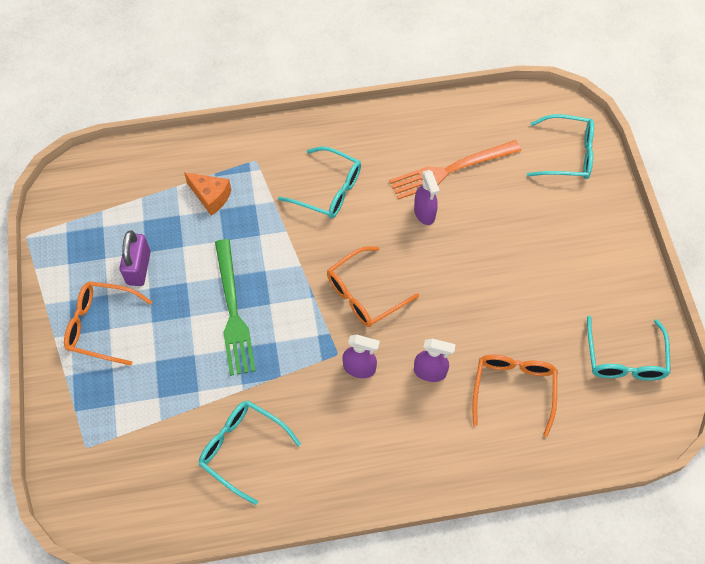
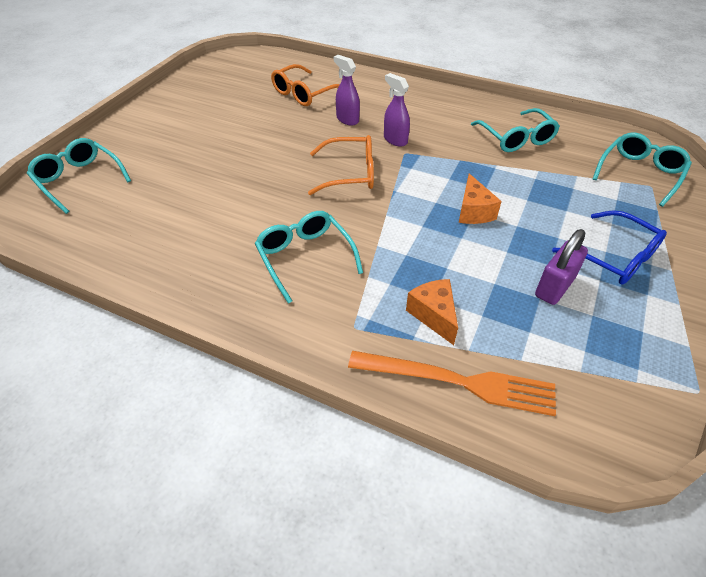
camera: 145 degrees left, 15 degrees down
(101, 325) = (614, 257): orange glasses -> blue glasses
(233, 311) = (473, 211): green fork -> orange cheese
(424, 213) = (242, 199): purple spray bottle -> none
(450, 170) = (180, 217): orange fork -> orange fork (458, 382)
(624, 359) = (221, 79): turquoise glasses -> turquoise glasses (640, 173)

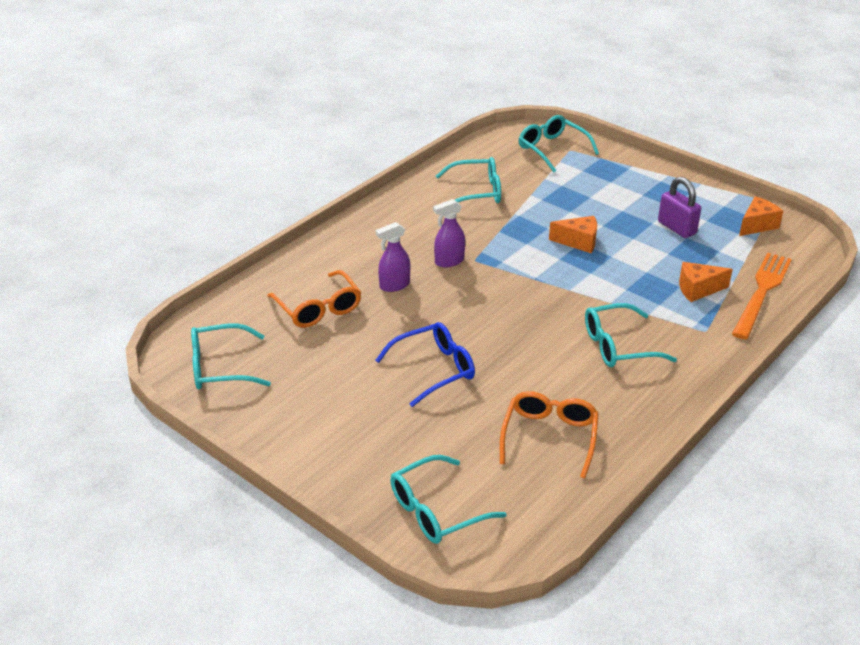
camera: 75 degrees left, 10 degrees down
(227, 72) = (220, 367): none -> turquoise glasses
(350, 174) = (498, 300): orange glasses -> orange glasses (549, 437)
(614, 257) = (650, 193): blue glasses -> blue glasses (434, 369)
(620, 371) = (757, 225): none -> orange cheese

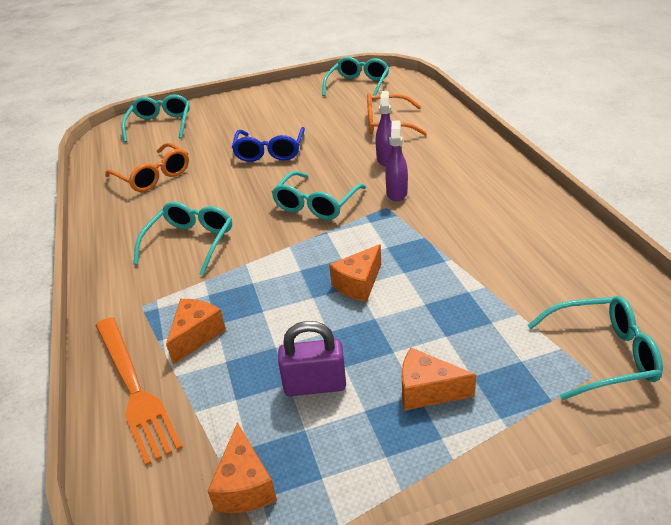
camera: 125 degrees right, 0 degrees up
(476, 192) = (516, 247): turquoise glasses -> turquoise glasses (316, 204)
(637, 192) = (427, 391): none -> orange cheese

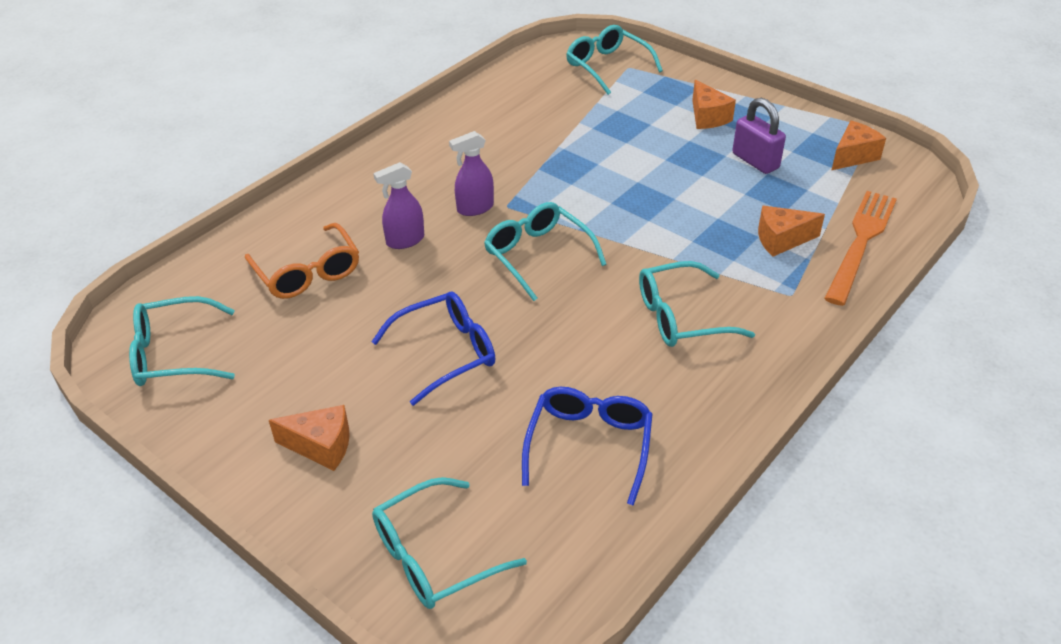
camera: 125 degrees left, 5 degrees up
(153, 176) = (589, 445): orange glasses -> blue glasses
(316, 204) = (538, 255): turquoise glasses -> turquoise glasses turned 120 degrees counterclockwise
(358, 284) = (635, 181): orange cheese -> orange cheese (321, 446)

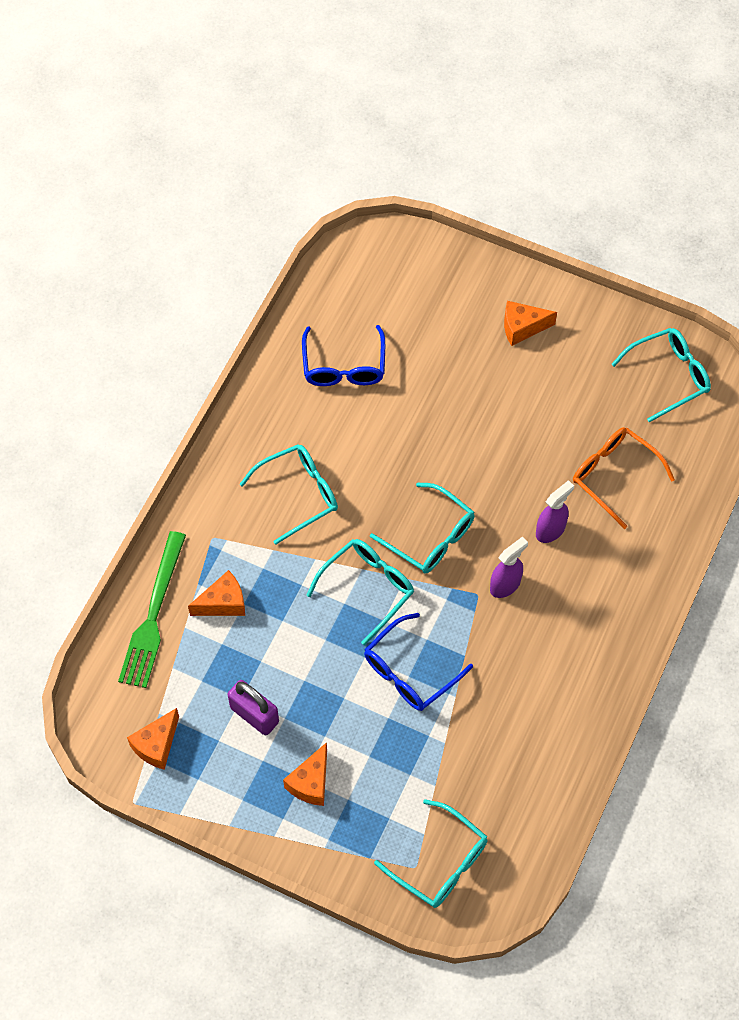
camera: 165 degrees right, 20 degrees up
(434, 556) = (418, 273): turquoise glasses -> turquoise glasses (368, 588)
(446, 353) = (469, 421): blue glasses -> blue glasses (410, 671)
(707, 117) = (310, 783): orange cheese -> orange cheese turned 120 degrees counterclockwise
(861, 242) = (153, 615): orange fork -> green fork

